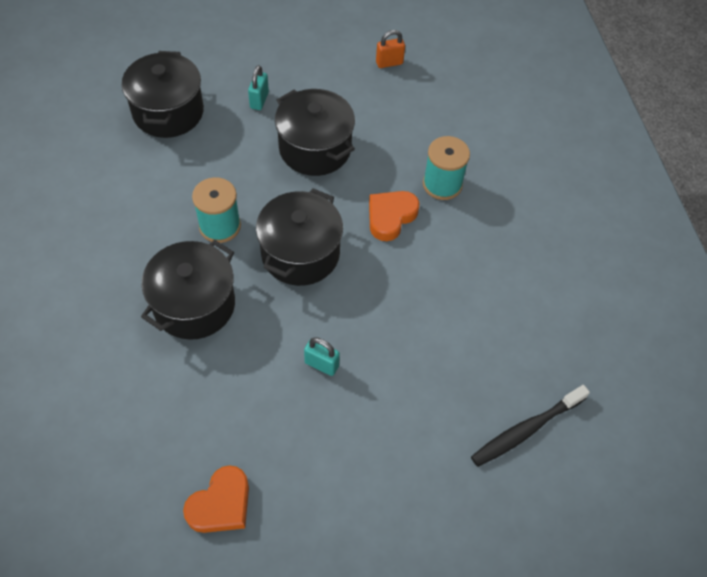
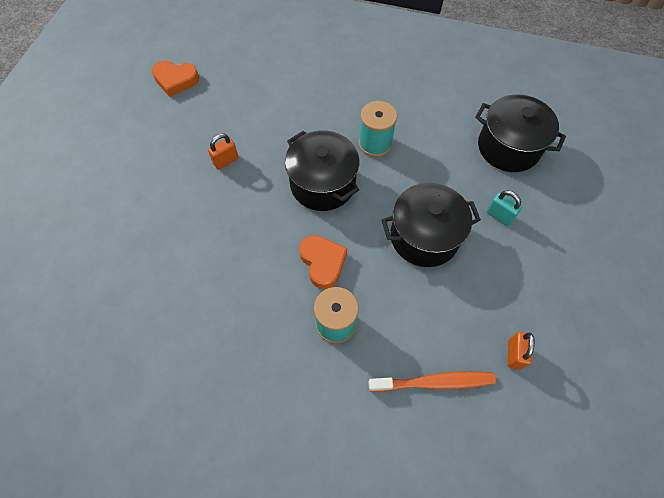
camera: 120 degrees right, 5 degrees up
(194, 304) = (316, 109): black pot -> none
(221, 504) = (176, 80): orange heart -> orange heart turned 60 degrees counterclockwise
(321, 364) = (226, 161): turquoise padlock -> orange padlock
(445, 104) = (434, 382): none -> orange toothbrush
(526, 430) = (90, 263): black toothbrush -> none

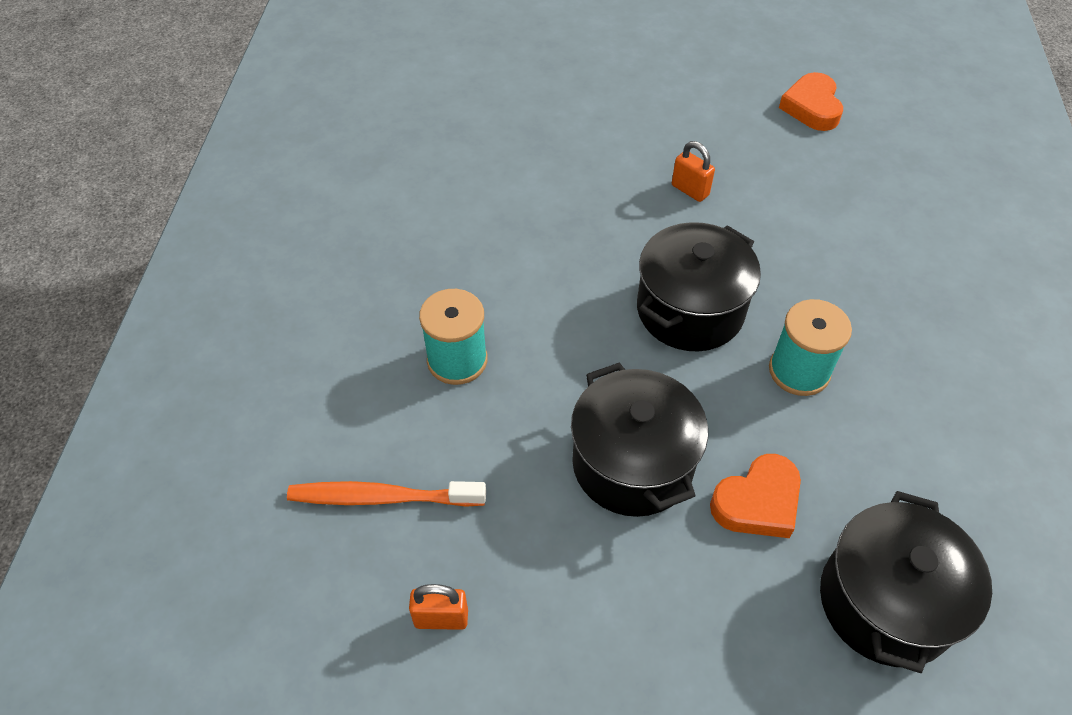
camera: 80 degrees right, 10 degrees down
(322, 262) = (551, 331): orange heart -> orange heart (757, 502)
(434, 382) = (382, 497): orange toothbrush -> orange toothbrush turned 105 degrees clockwise
(499, 216) = (712, 587): turquoise padlock -> none

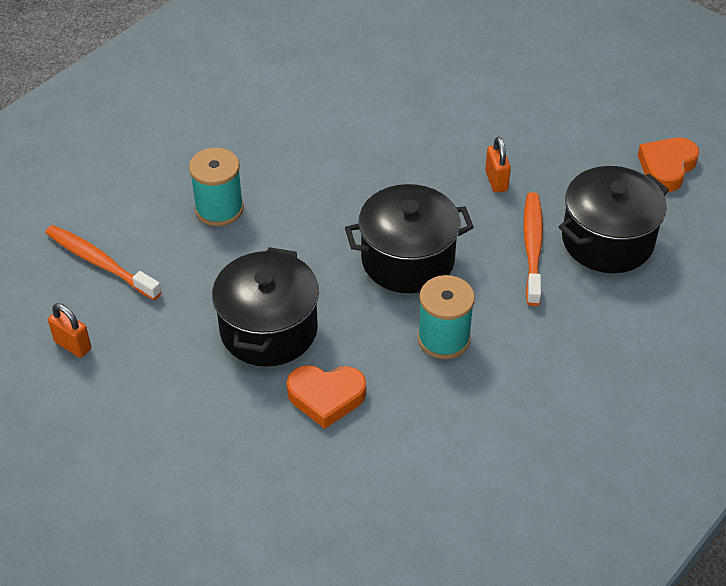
camera: 35 degrees right, 5 degrees down
(782, 237) = (532, 247): none -> orange toothbrush
(885, 602) = (347, 499): black pot -> black pot (607, 240)

